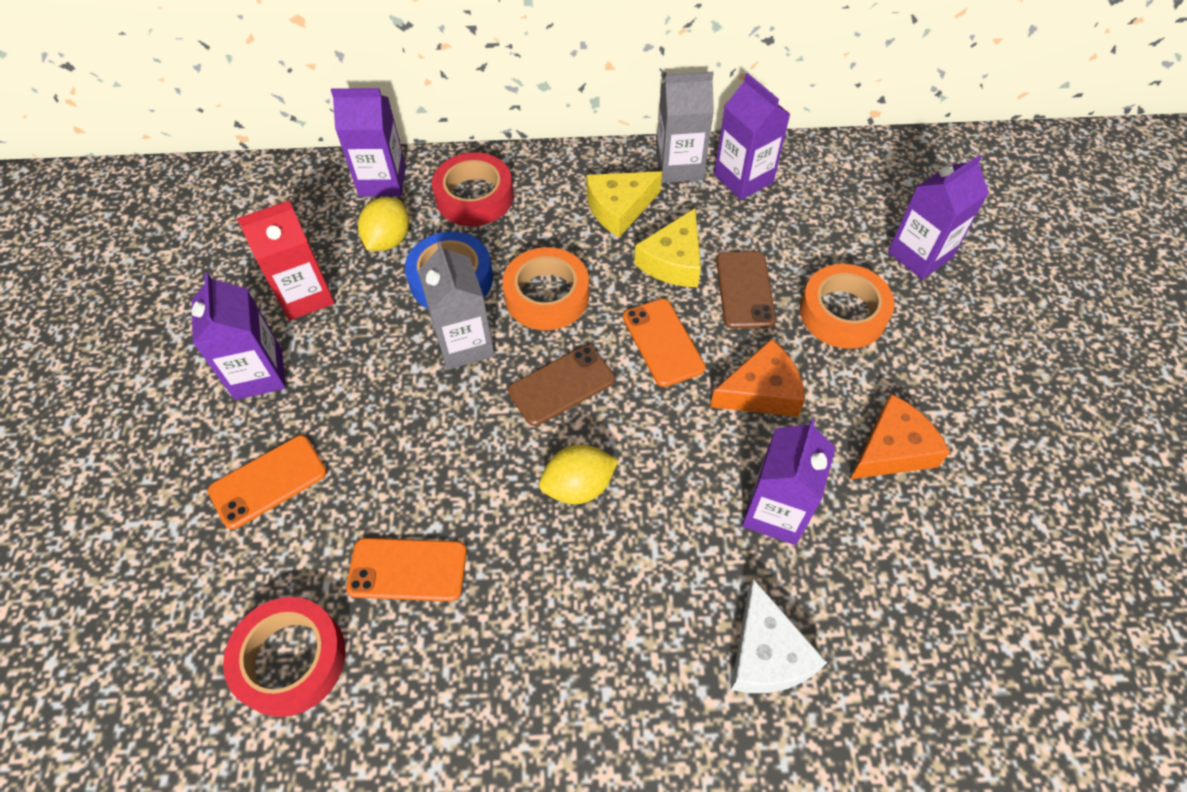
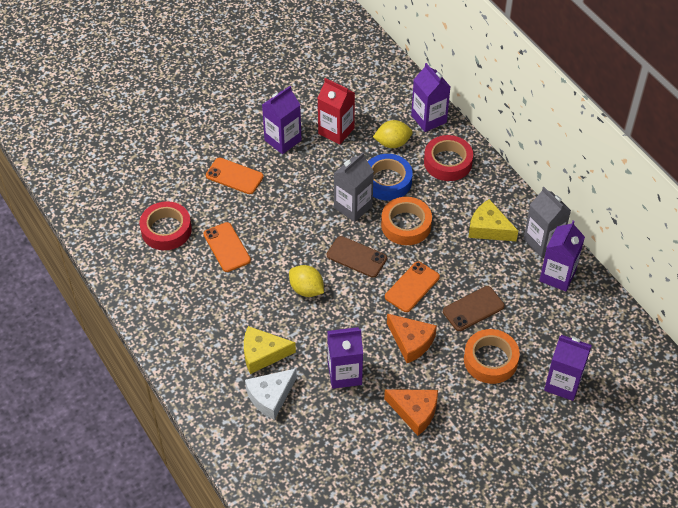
camera: 60 degrees right, 5 degrees down
(673, 261) = (469, 269): yellow cheese -> yellow cheese (262, 354)

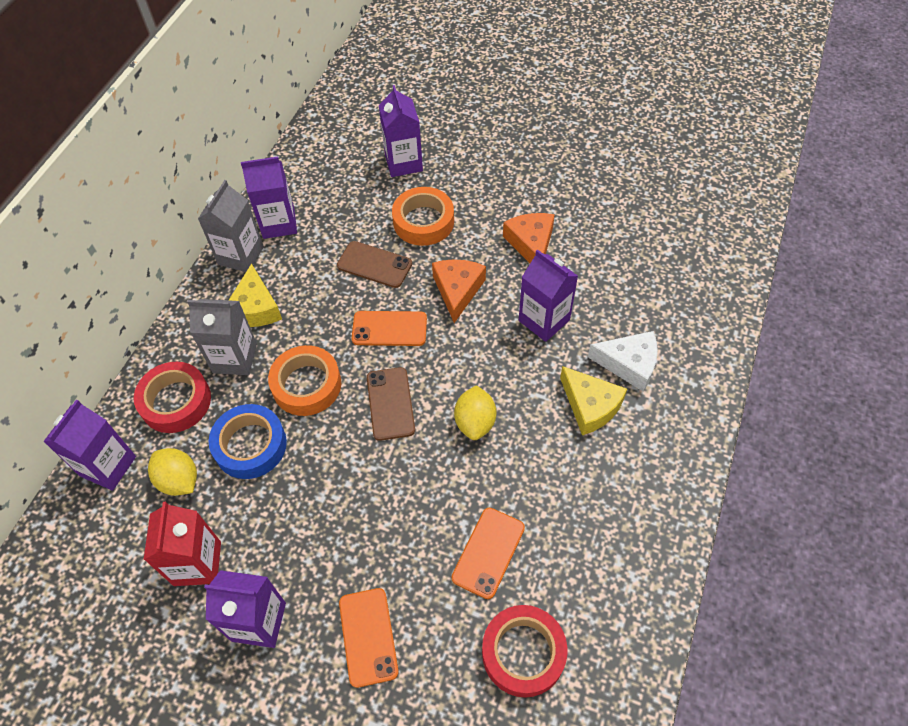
camera: 125 degrees left, 5 degrees up
(353, 207) = (318, 455): grey carton -> grey carton (235, 358)

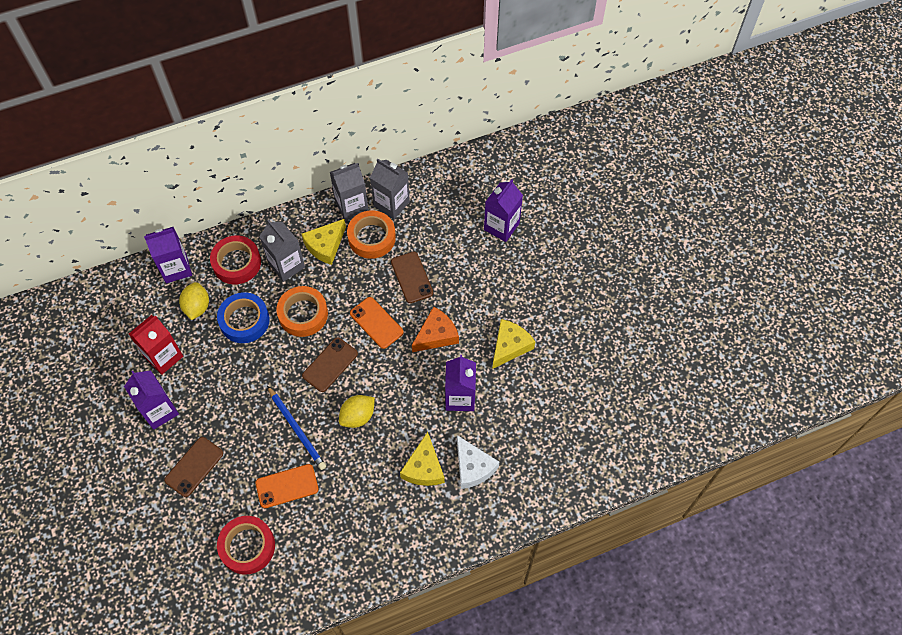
camera: 45 degrees right, 5 degrees up
(279, 223) = (391, 204): purple carton -> grey carton
(368, 637) = (194, 466): orange phone -> brown phone
(423, 221) = (468, 275): orange tape -> orange tape (371, 238)
(431, 491) = (297, 429): none -> blue pencil
(531, 244) = (510, 346): orange cheese -> yellow cheese

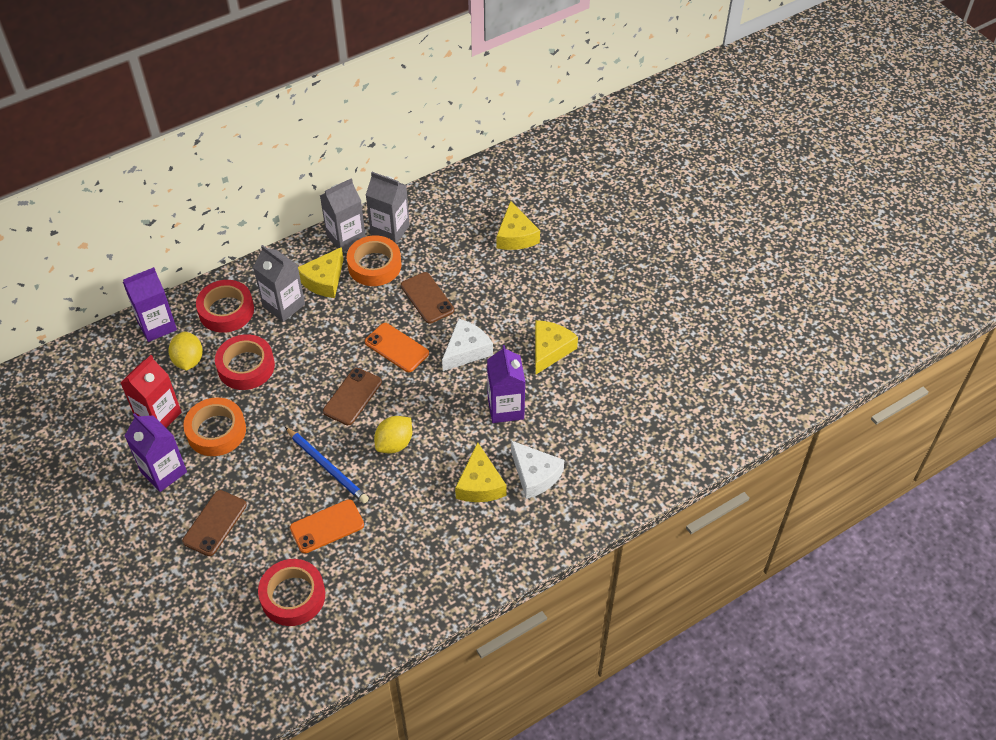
camera: 10 degrees left, 10 degrees down
(244, 321) = (246, 366): blue tape -> red tape
(303, 314) = (312, 351): orange tape -> orange tape (216, 431)
(436, 335) = (466, 350): orange cheese -> white cheese
(501, 226) = (515, 236): purple carton -> yellow cheese

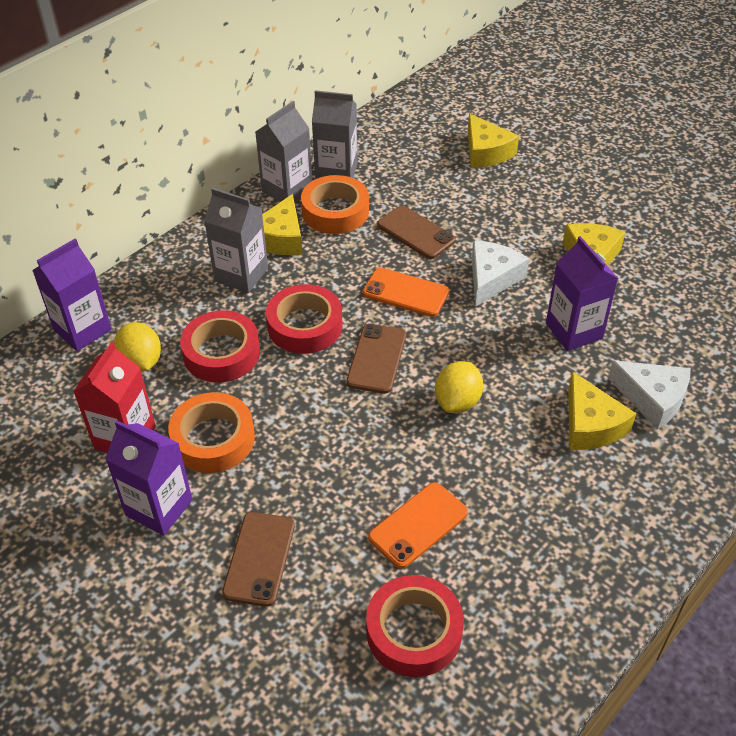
camera: 15 degrees left, 5 degrees down
(226, 311) = (169, 295): red tape -> red tape (305, 326)
(327, 467) = (383, 449): blue pencil -> none

